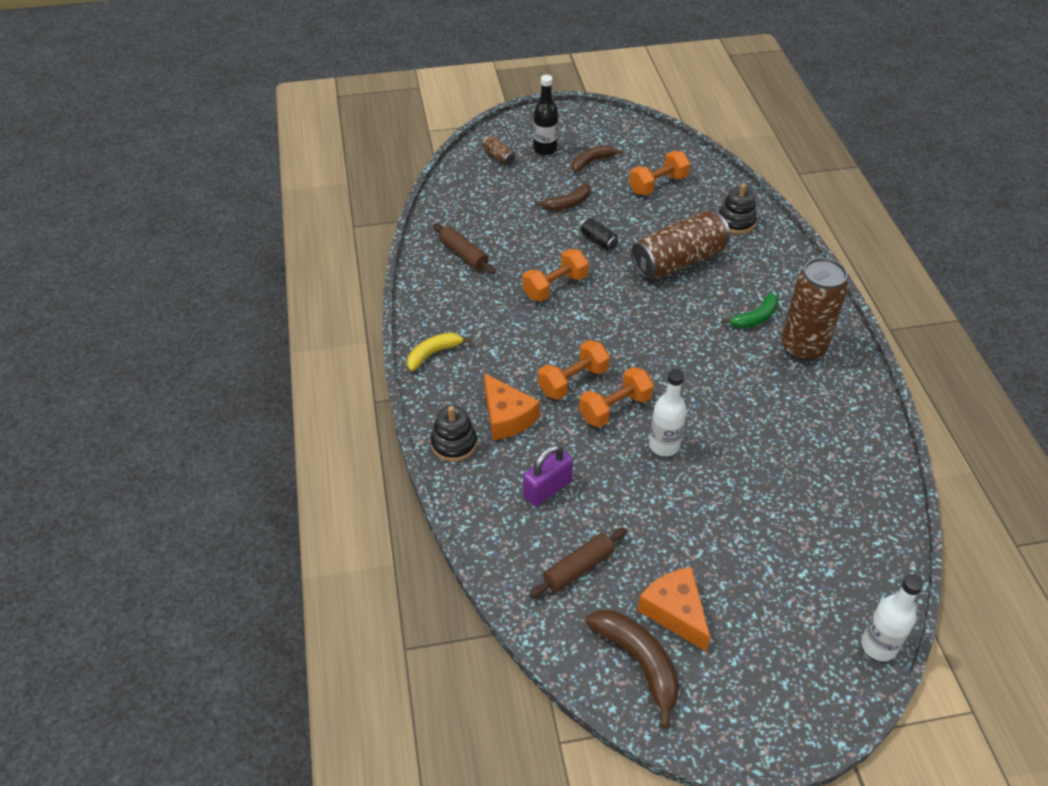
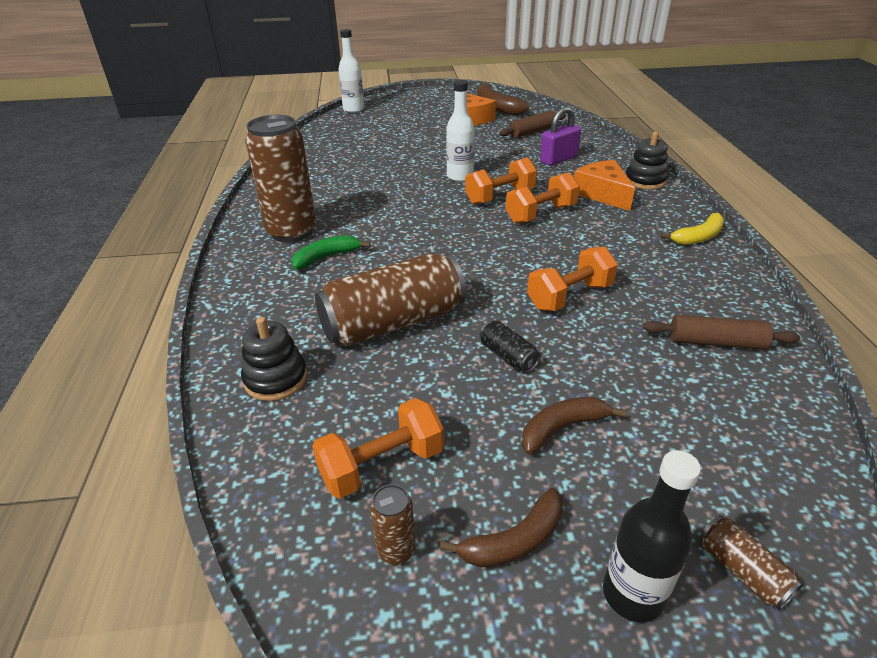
camera: 175 degrees left, 10 degrees down
(464, 255) = (716, 342): brown rolling pin -> brown rolling pin turned 45 degrees counterclockwise
(641, 157) = (396, 550): none -> brown can

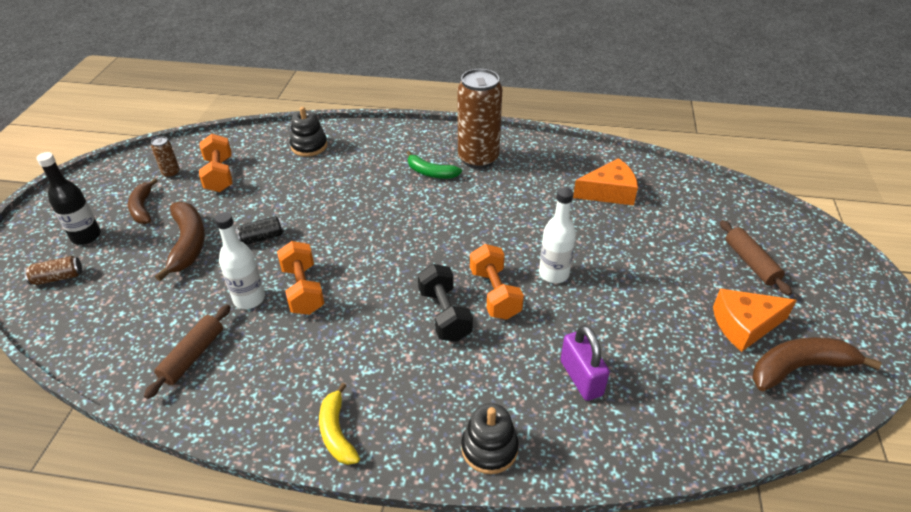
camera: 105 degrees right, 5 degrees up
(326, 257) = (430, 172): green banana -> green banana turned 135 degrees clockwise
(353, 109) = (782, 220): white bottle -> white bottle (249, 299)
(393, 323) = (331, 194): brown can -> none
(533, 131) = (687, 382): brown rolling pin -> brown rolling pin (750, 263)
(541, 214) = (444, 315): orange dumbbell -> black dumbbell
(562, 428) = (188, 244): brown banana -> brown banana, size x1.51
(602, 194) = (469, 385): orange cheese -> orange cheese (609, 192)

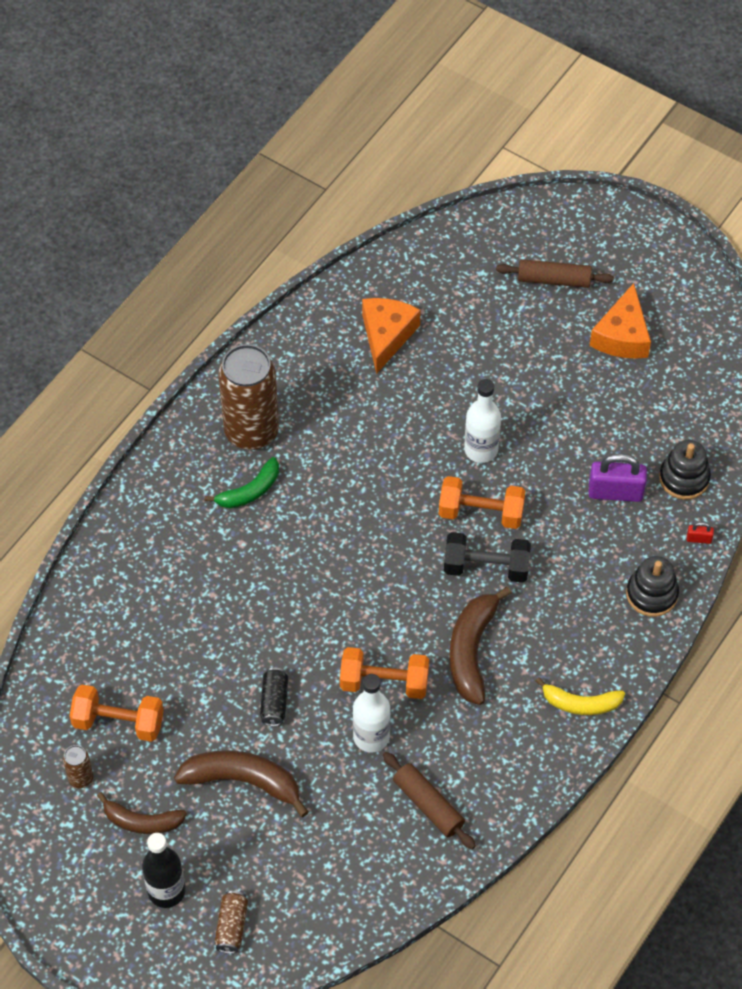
camera: 65 degrees left, 15 degrees up
(309, 146) = (112, 604): black stacking toy -> black stacking toy (684, 478)
(579, 468) = (699, 539): none -> red padlock
(799, 368) = (684, 328): brown banana -> brown banana (472, 650)

